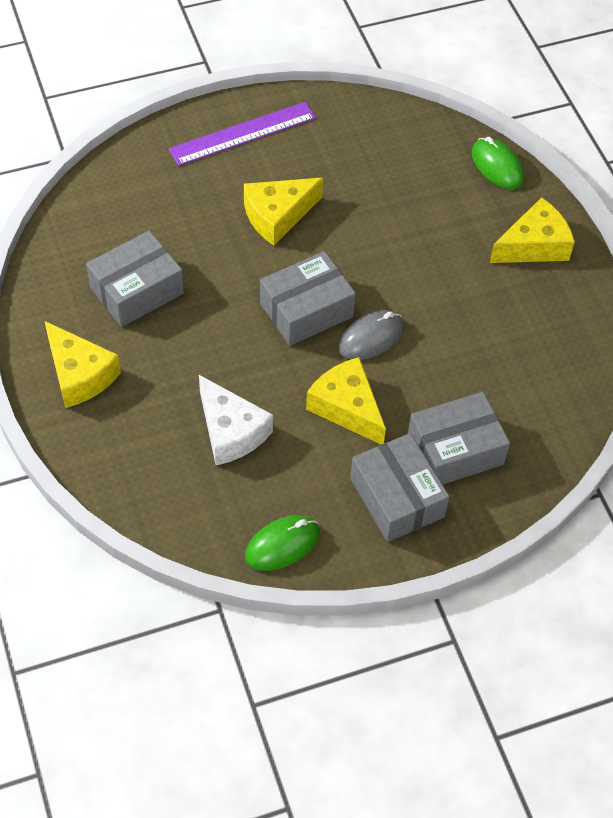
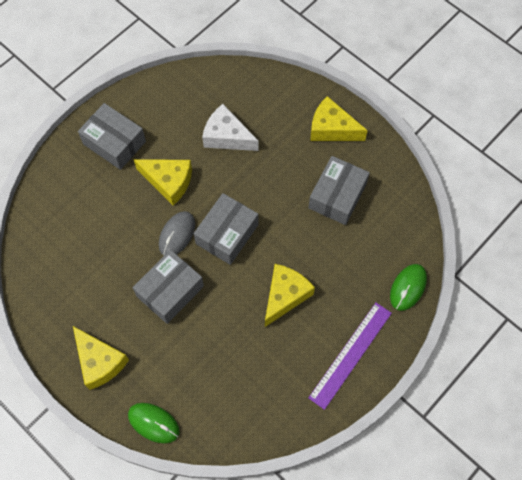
camera: 155 degrees right, 10 degrees up
(282, 544) = (164, 90): green mouse -> green mouse (408, 288)
(455, 450) = (93, 186): grey box -> grey box (170, 291)
(534, 245) = (99, 362): yellow cheese -> yellow cheese turned 75 degrees counterclockwise

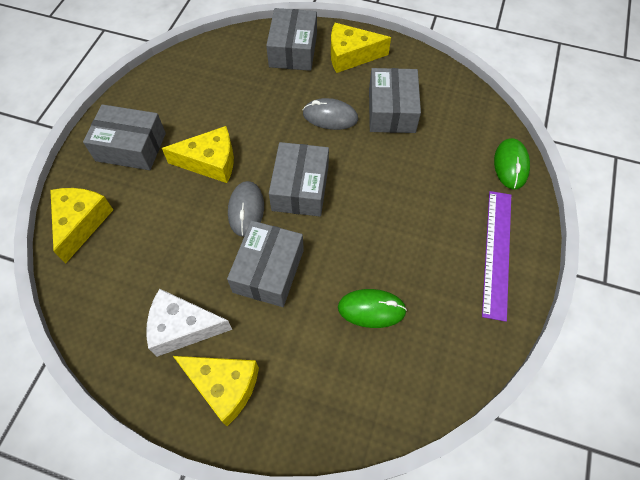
camera: 25 degrees left, 5 degrees down
(153, 423) = (326, 429): green mouse -> green mouse (371, 309)
(227, 136) = (250, 98): white cheese -> white cheese (182, 327)
(283, 180) = (330, 117): none -> grey mouse
(285, 103) = (293, 50): none -> grey box
(285, 296) = (395, 223): yellow cheese -> yellow cheese (81, 223)

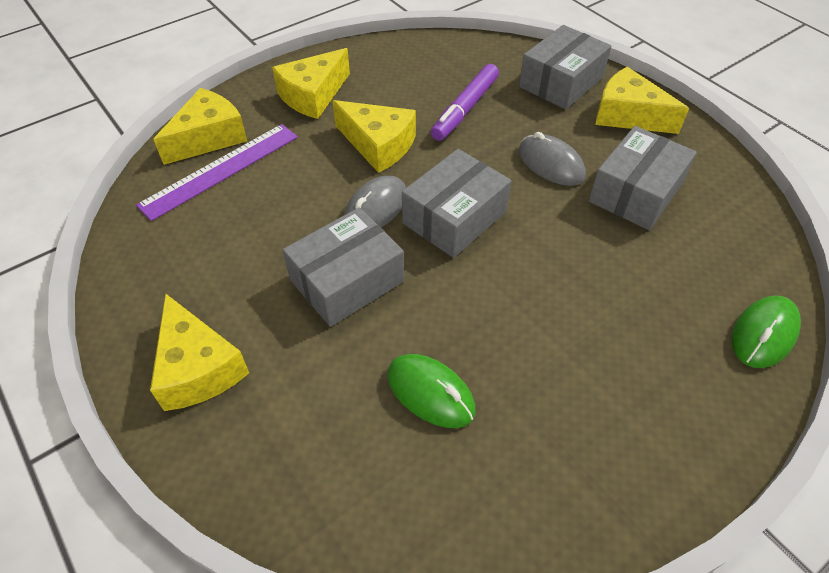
camera: 35 degrees right, 10 degrees down
(131, 147) = (313, 95): grey box -> yellow cheese
(182, 327) = (211, 284): white cheese -> none
(246, 103) = (465, 109): none -> purple marker
(497, 252) = (659, 429): purple ruler -> purple ruler (221, 170)

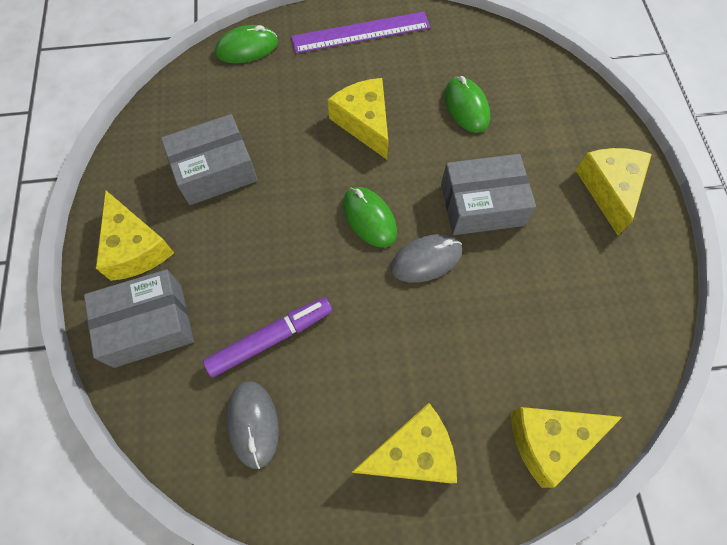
camera: 150 degrees left, 15 degrees up
(221, 170) = (549, 380): purple ruler -> purple ruler (361, 32)
(378, 145) = (384, 333): yellow cheese -> yellow cheese (364, 123)
(454, 217) = (369, 218): grey box -> green mouse
(550, 164) = (252, 230): grey mouse -> grey mouse (253, 424)

